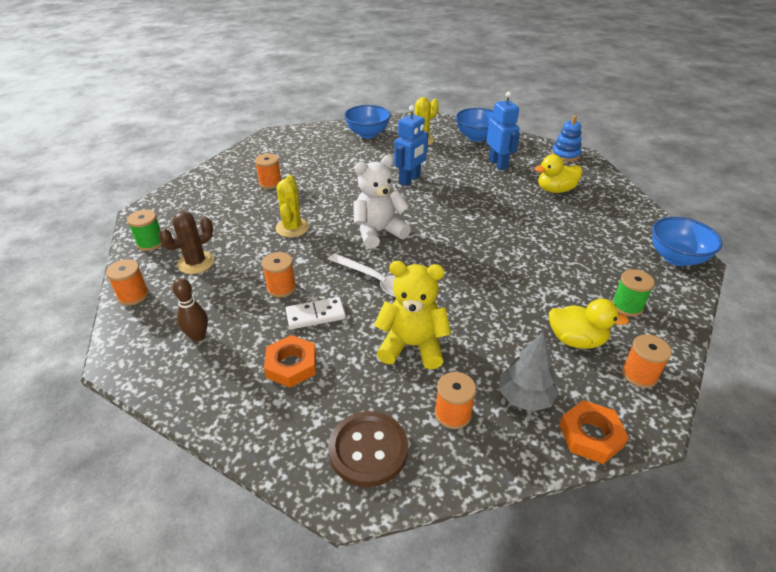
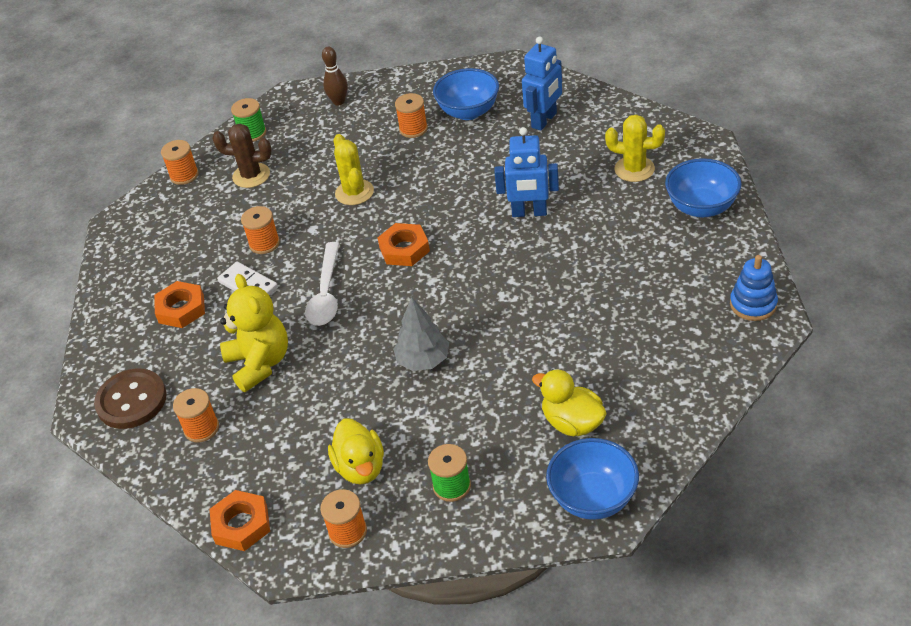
camera: 60 degrees right, 5 degrees up
(198, 336) = (170, 240): brown bowling pin -> brown bowling pin (339, 102)
(292, 228) = (354, 192): yellow cactus -> yellow cactus turned 75 degrees counterclockwise
(367, 134) = (596, 124): blue bowl -> blue bowl (468, 112)
(378, 232) = (404, 249): white teddy bear -> orange nut
(498, 164) = (651, 259): blue robot -> blue robot (544, 120)
(525, 397) = (254, 464): grey tree -> grey tree (423, 360)
(555, 190) = (642, 335): yellow duck -> yellow duck (572, 423)

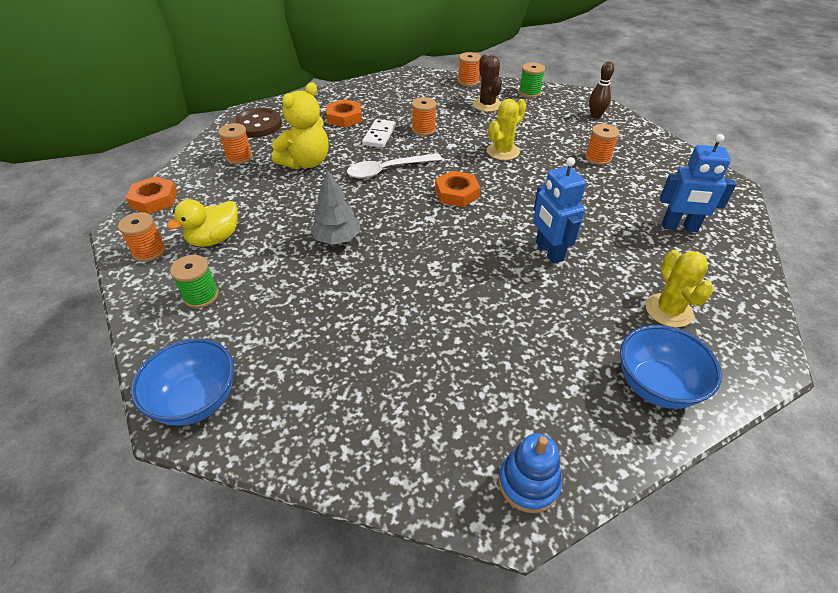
camera: 60 degrees right, 0 degrees up
(468, 112) = (646, 180): blue bowl -> none
(572, 423) = (291, 357): yellow duck -> none

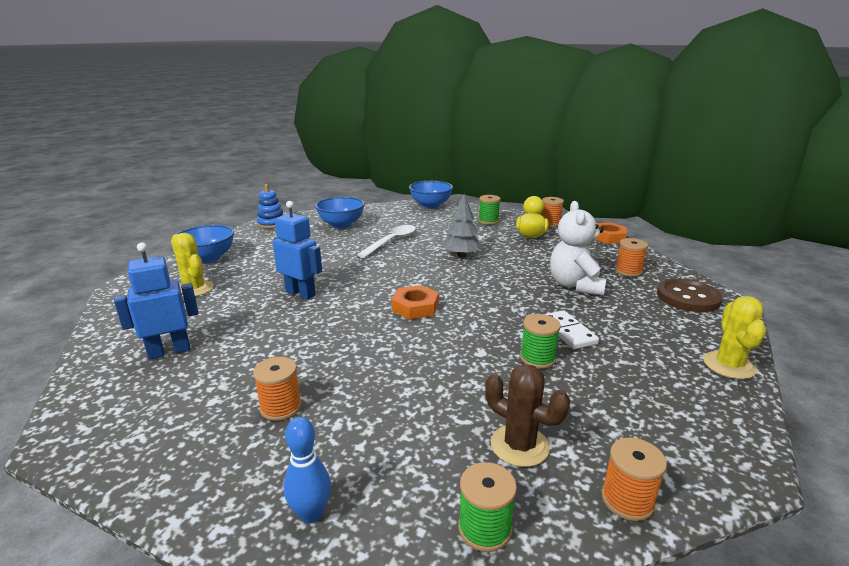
camera: 145 degrees right, 20 degrees down
(306, 162) = (575, 285): yellow teddy bear -> white teddy bear
(344, 117) = (641, 337): orange nut -> none
(388, 170) = (501, 303): white spoon -> white spoon (391, 242)
(408, 402) = (341, 225): none -> blue bowl
(423, 130) = (537, 358): orange spool -> green spool
(503, 151) = (413, 367): yellow cactus -> yellow cactus (728, 365)
(595, 116) = (311, 514): brown bowling pin -> blue bowling pin

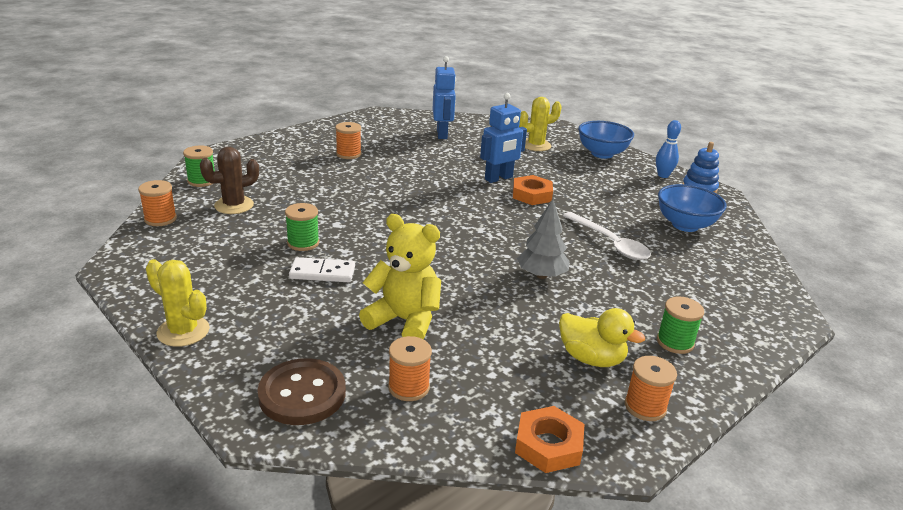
camera: 110 degrees right, 5 degrees up
(311, 514) = (263, 150): blue bowling pin -> blue bowling pin (663, 175)
(415, 307) = (434, 217): orange nut -> orange nut (532, 195)
(430, 205) = (771, 312): blue bowl -> none
(575, 285) = (404, 321): white teddy bear -> yellow teddy bear

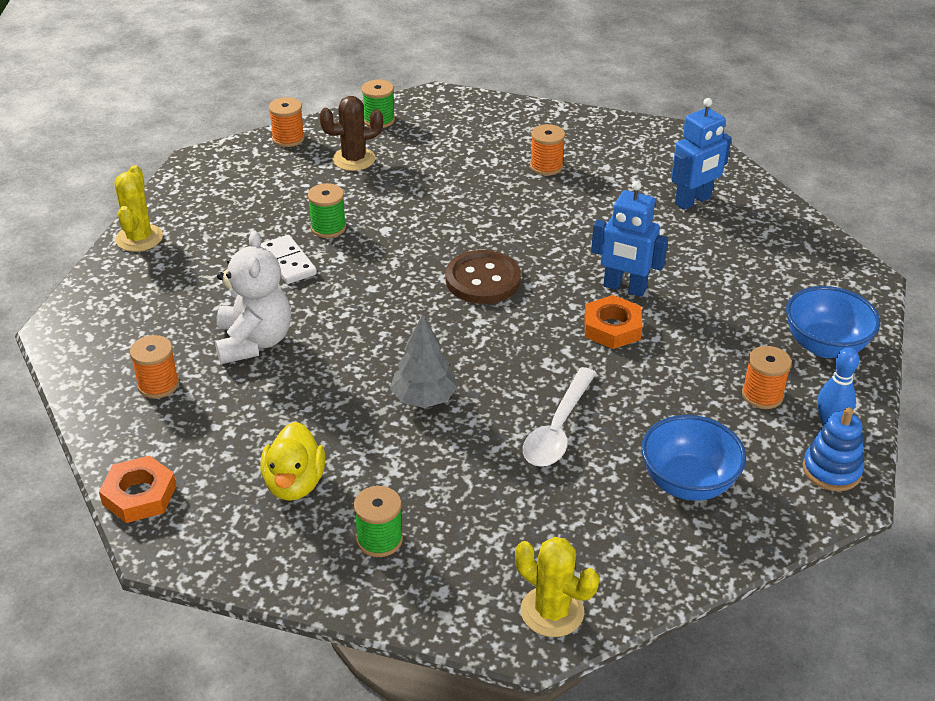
camera: 60 degrees right, 10 degrees up
(234, 205) = (354, 159): brown cactus -> brown cactus turned 45 degrees counterclockwise
(302, 394) = (107, 333): brown button -> brown button (483, 280)
(404, 321) = (254, 342): yellow teddy bear -> white teddy bear
(535, 145) = (768, 281): yellow cactus -> yellow cactus (552, 611)
(645, 407) = (242, 544): orange spool -> orange spool (762, 395)

